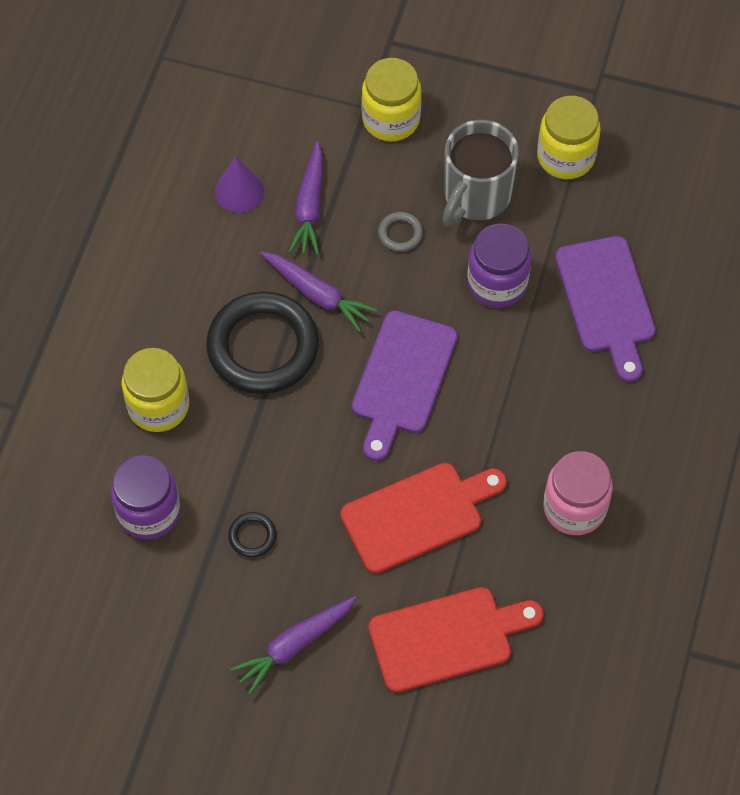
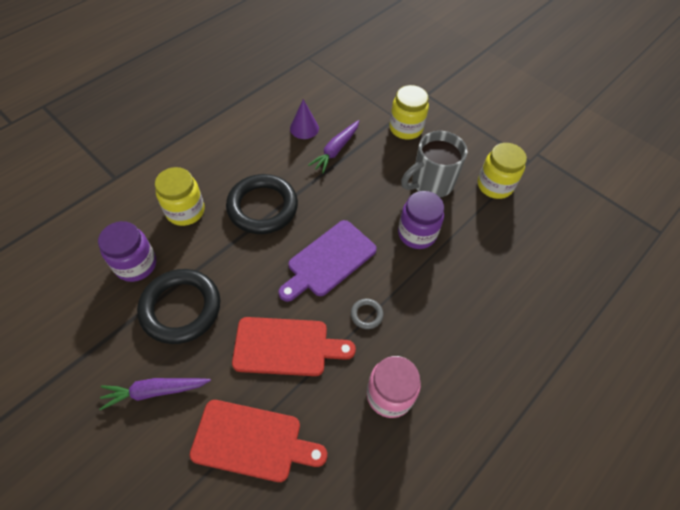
camera: 25 degrees right, 5 degrees down
(252, 536) = (181, 308): black ring -> black ring, size x2.43
(317, 294) = (310, 194): purple carrot -> none
(400, 233) = (376, 184): grey ring -> grey ring (366, 315)
(607, 301) = (479, 274): purple cutting board -> none

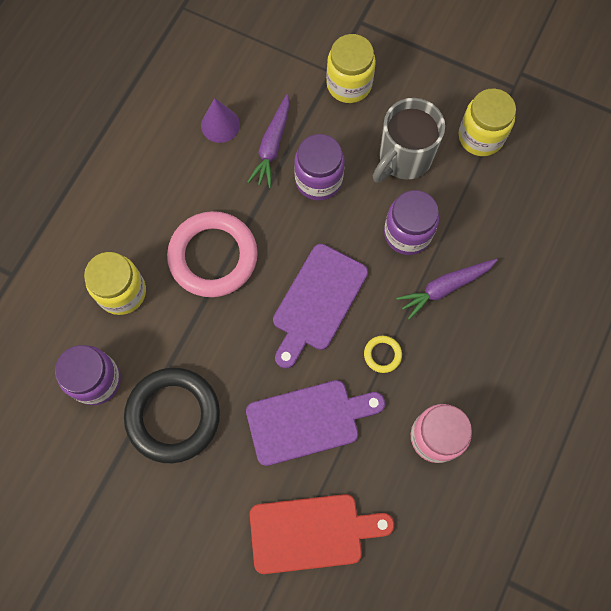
camera: 15 degrees left, 15 degrees up
(155, 391) = (188, 516): purple carrot -> purple carrot (445, 288)
(262, 207) = (213, 256): black ring -> pink ring
(286, 346) = (308, 420): red cutting board -> purple cutting board
(361, 180) = (318, 180): none -> purple jar
(366, 315) = (382, 354): grey ring -> yellow ring

